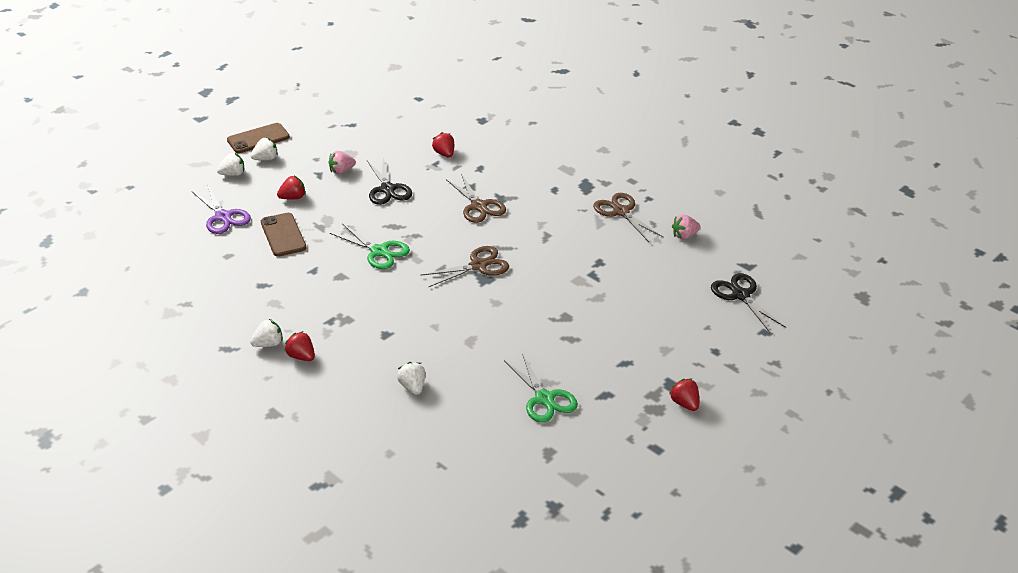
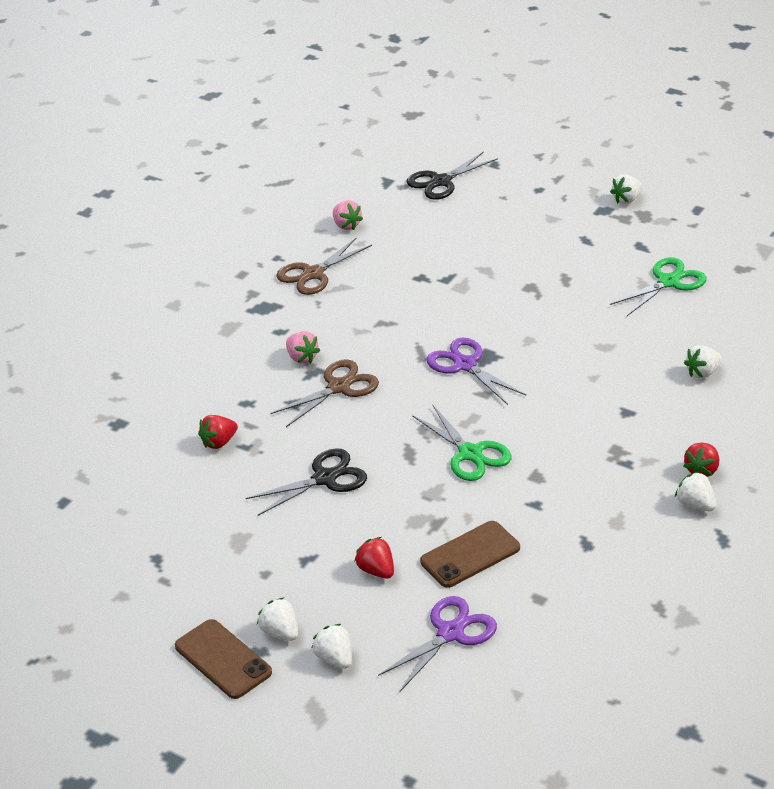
camera: 100 degrees left, 0 degrees up
(341, 171) = (291, 536): pink strawberry -> pink strawberry (301, 358)
(379, 251) = (470, 453): green scissors -> green scissors turned 120 degrees clockwise
(478, 265) = (465, 365): brown scissors -> purple scissors
(684, 403) = (626, 199): red strawberry -> white strawberry

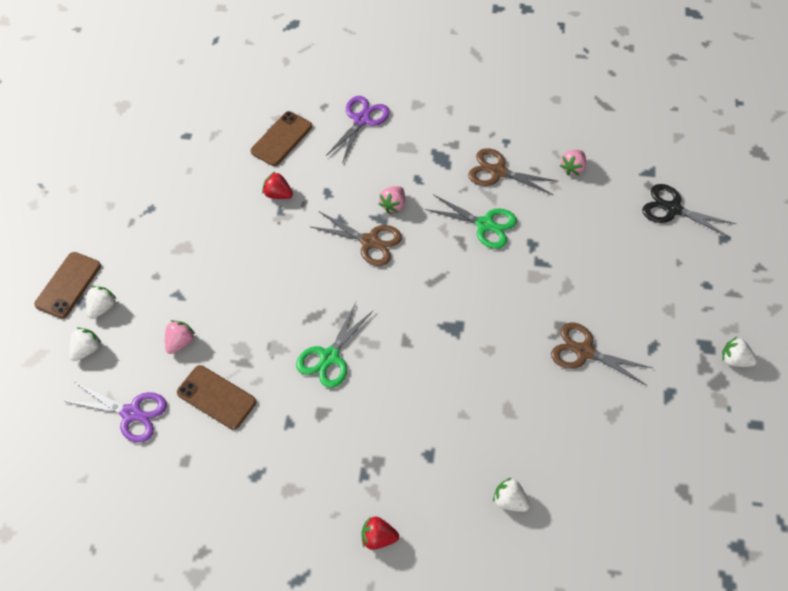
camera: 65 degrees right, 20 degrees up
(137, 420) = (281, 139): none -> brown phone
(324, 478) = (265, 272): black scissors -> none
(376, 570) = (180, 342): red strawberry -> pink strawberry
(465, 365) = (435, 315): purple scissors -> purple scissors (361, 120)
(567, 281) = (584, 352): none -> brown scissors
(668, 282) = (627, 433): green scissors -> green scissors (485, 224)
(695, 504) = (332, 545): white strawberry -> none

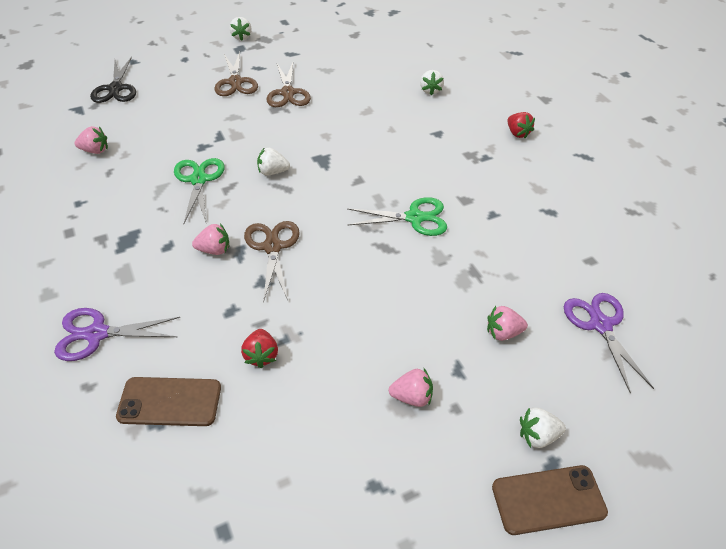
camera: 125 degrees left, 10 degrees down
(86, 349) = (591, 412): white strawberry -> white strawberry (272, 172)
(183, 257) = (411, 396): none -> pink strawberry
(216, 397) = (522, 271): brown phone -> none
(498, 172) = (125, 194): brown scissors -> brown scissors (235, 82)

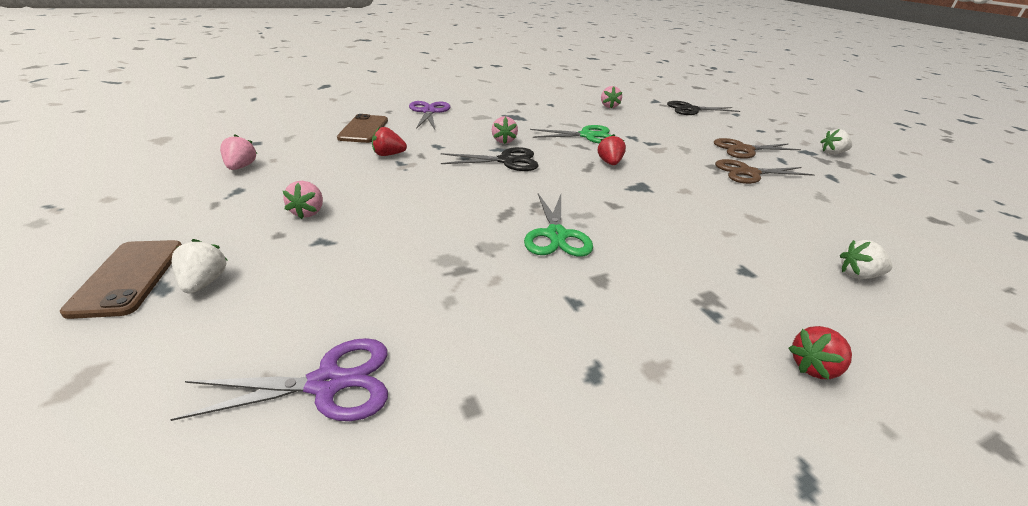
camera: 90 degrees right, 15 degrees down
(272, 172) = (609, 163): white strawberry -> red strawberry
(272, 247) = (506, 161): brown scissors -> black scissors
(502, 332) = (357, 279): pink strawberry -> pink strawberry (241, 167)

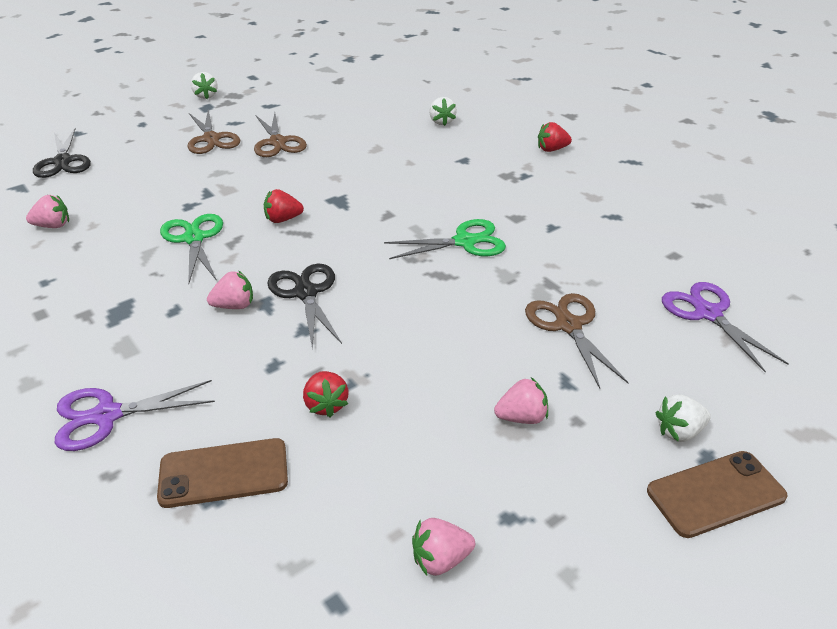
camera: 100 degrees left, 5 degrees up
(390, 262) = (568, 325): none -> brown scissors
(814, 367) = (552, 149): red strawberry -> red strawberry turned 120 degrees clockwise

